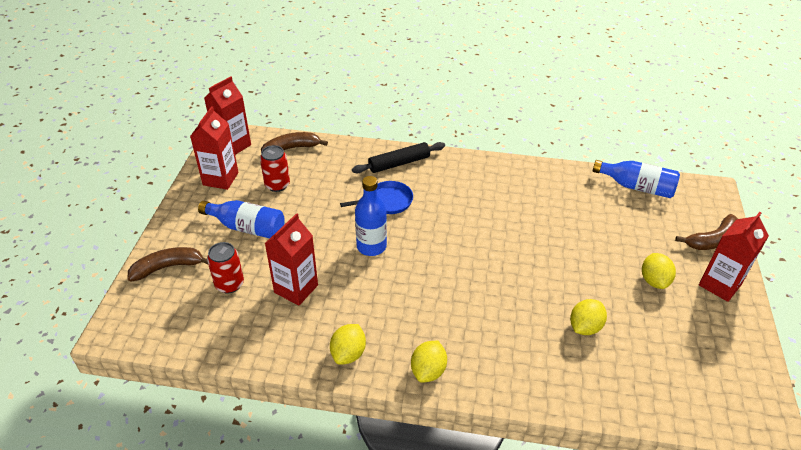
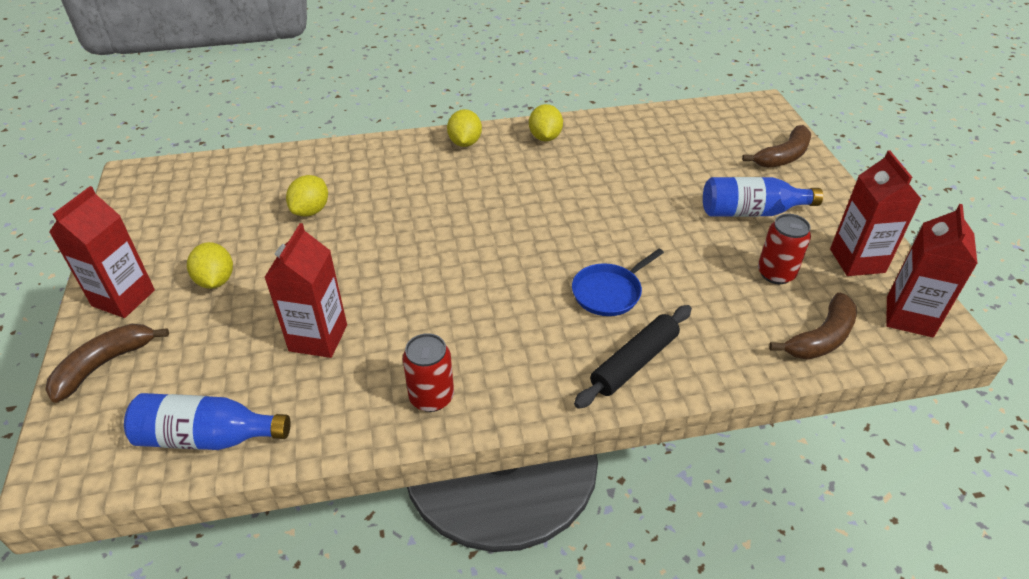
camera: 160 degrees right, 0 degrees up
(229, 284) = (706, 158): red can -> red can (431, 397)
(296, 289) = (637, 170): red carton -> red carton (318, 338)
(371, 246) = (589, 229): blue bottle -> none

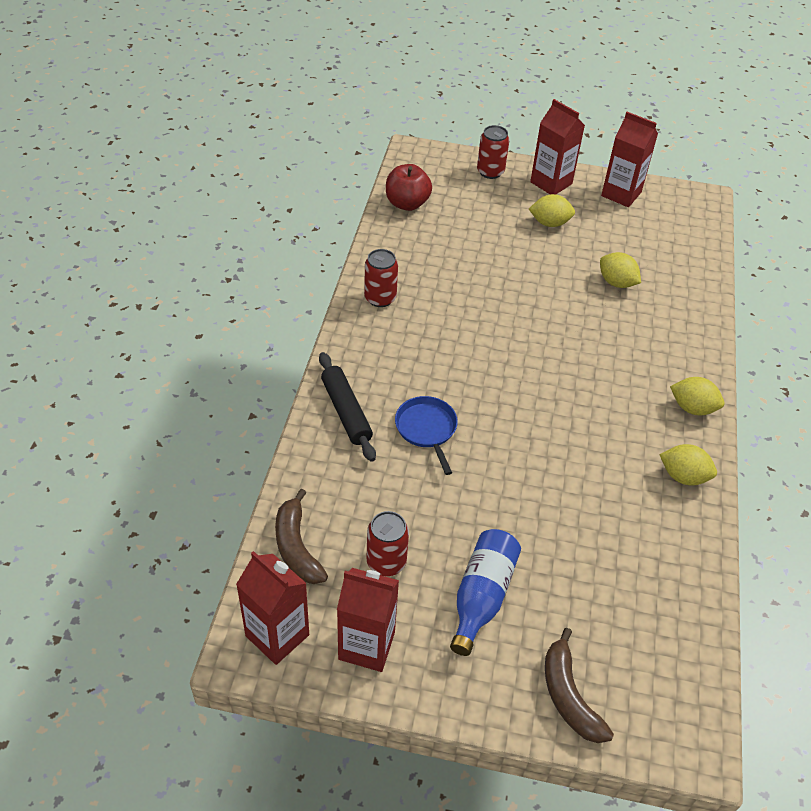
camera: 110 degrees right, 5 degrees up
(104, 365) = (490, 172): brown banana -> red can
(208, 437) = (407, 203): blue bottle -> red apple
(318, 338) = (465, 259): red carton -> red carton (621, 194)

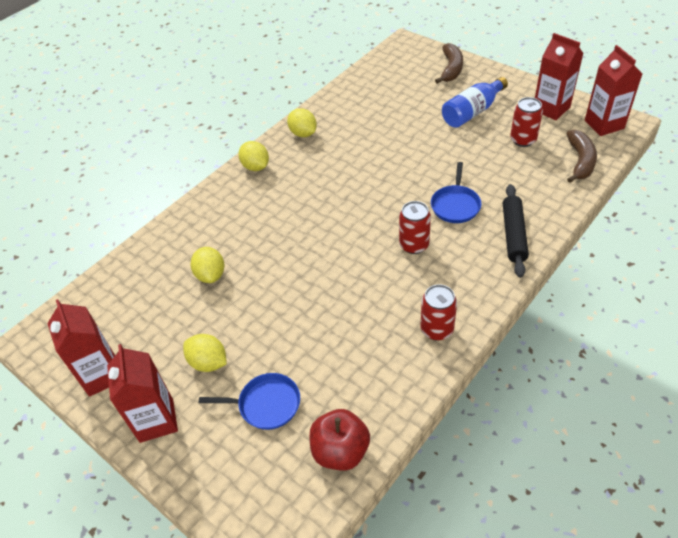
camera: 145 degrees left, 0 degrees up
(481, 212) = (266, 404): none -> blue pan
(490, 172) = (208, 468): red can -> red can (414, 245)

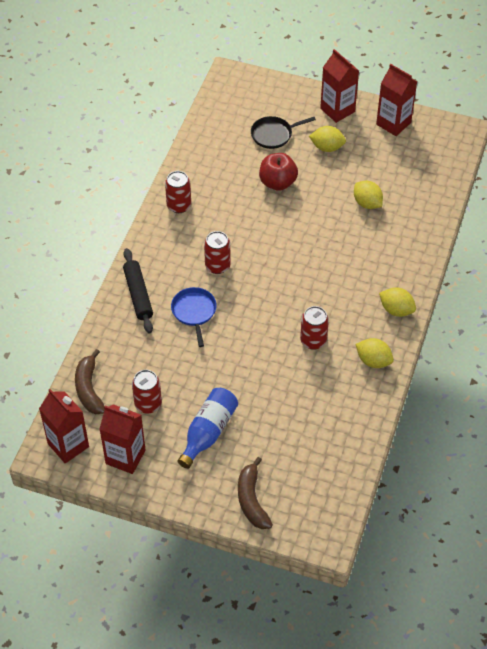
camera: 155 degrees right, 5 degrees up
(266, 404) = (273, 135): blue pan -> black pan
(340, 451) = (215, 123): red apple -> red apple (277, 182)
(347, 158) = (313, 341): none -> red can

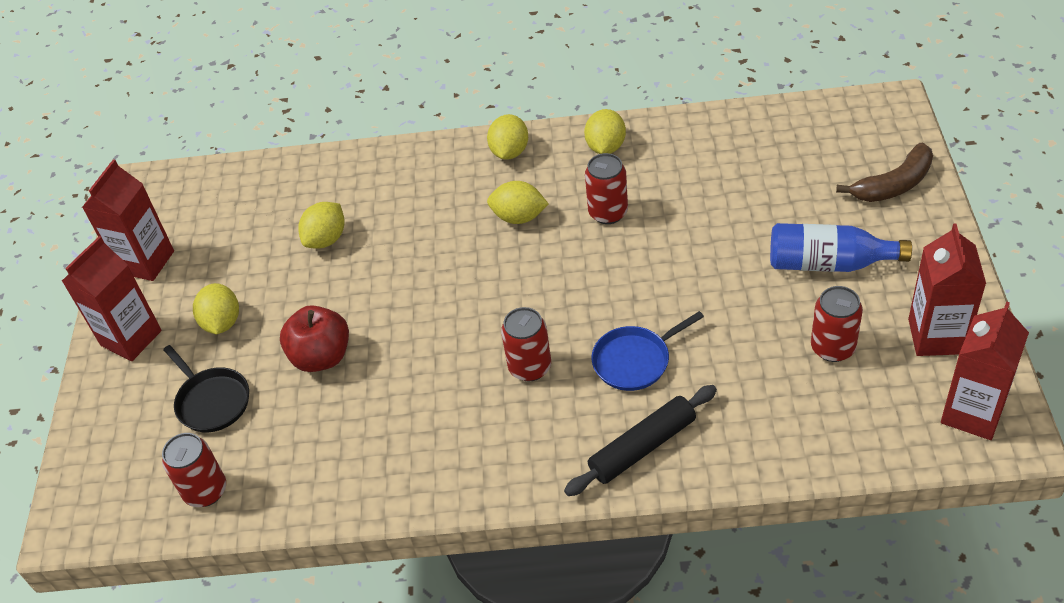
camera: 105 degrees left, 5 degrees down
(89, 389) = (859, 432): brown banana -> none
(179, 206) = (425, 471): red can -> red can (205, 491)
(334, 296) = (519, 217): none -> yellow lemon

